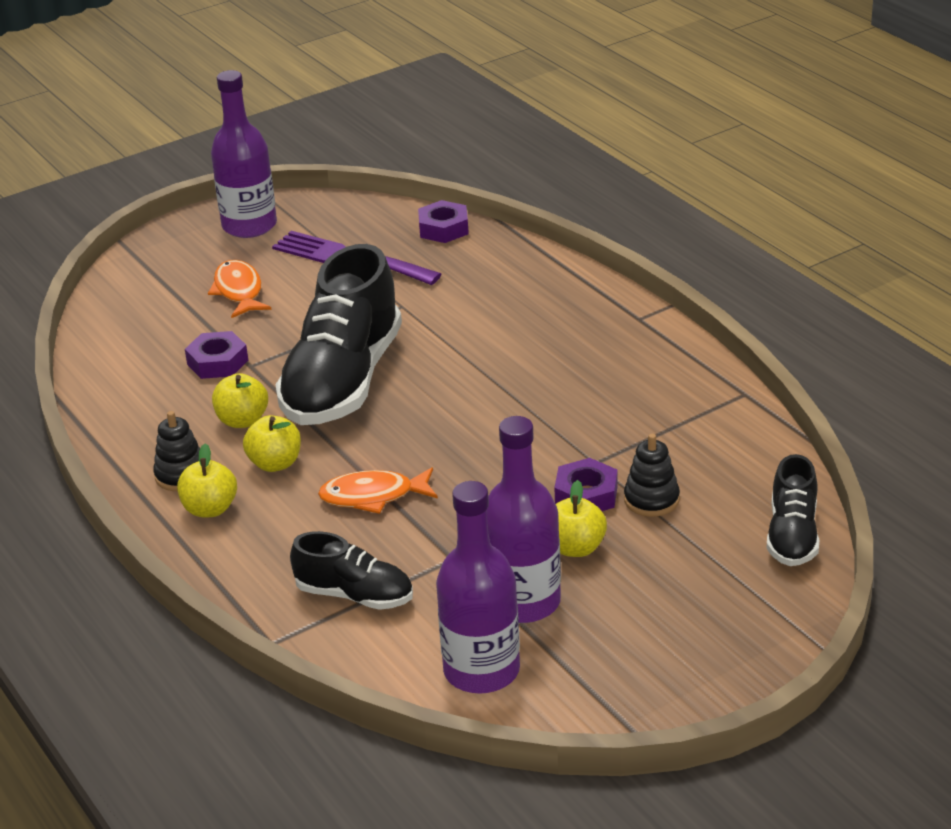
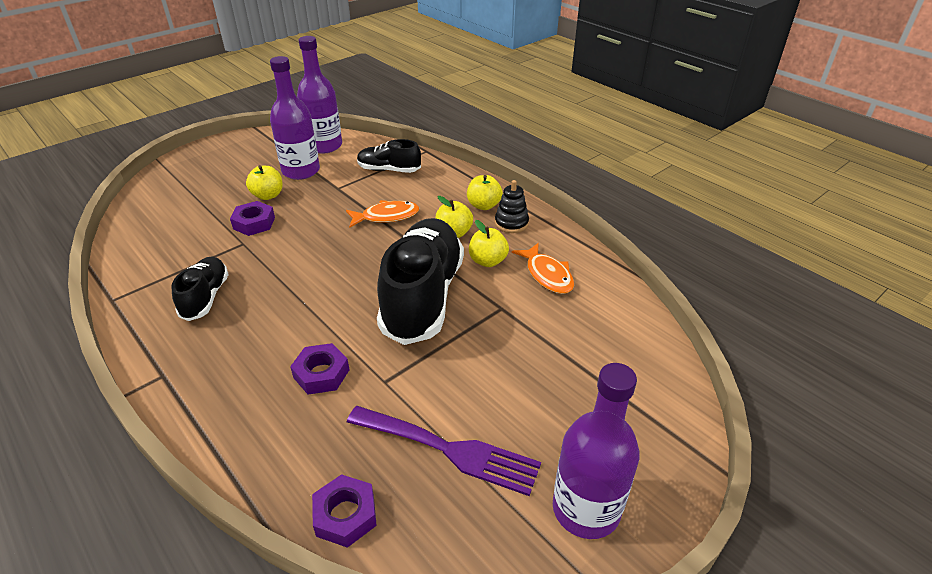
camera: 170 degrees right, 5 degrees up
(217, 362) = (529, 309): purple nut -> purple nut (321, 374)
(238, 291) = (548, 393): orange fish -> orange fish (547, 275)
(651, 499) = (214, 222): black stacking toy -> none
(792, 536) = (140, 207): black shoe -> black shoe (205, 297)

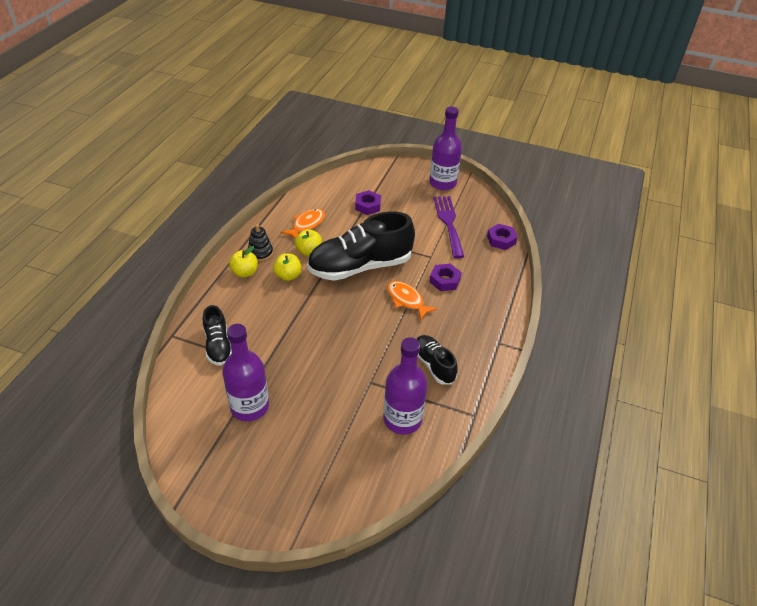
camera: 120 degrees left, 5 degrees up
(205, 297) = (433, 365): black shoe -> black shoe turned 90 degrees clockwise
(254, 223) = (343, 391): purple nut -> purple nut (368, 206)
(268, 195) = (301, 406): yellow apple -> none
(324, 146) = (193, 415): purple bottle -> purple bottle (402, 419)
(386, 216) = (288, 317): orange fish -> orange fish (406, 300)

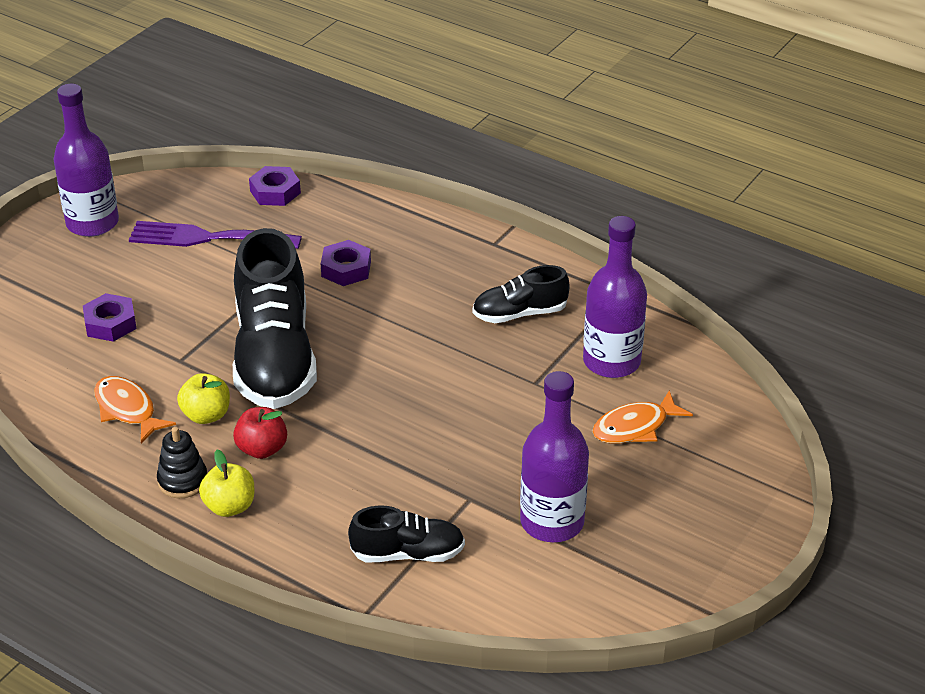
camera: 75 degrees left, 5 degrees down
(288, 276) = (262, 449): yellow apple -> red apple
(406, 300) = (376, 317): orange fish -> orange fish (635, 427)

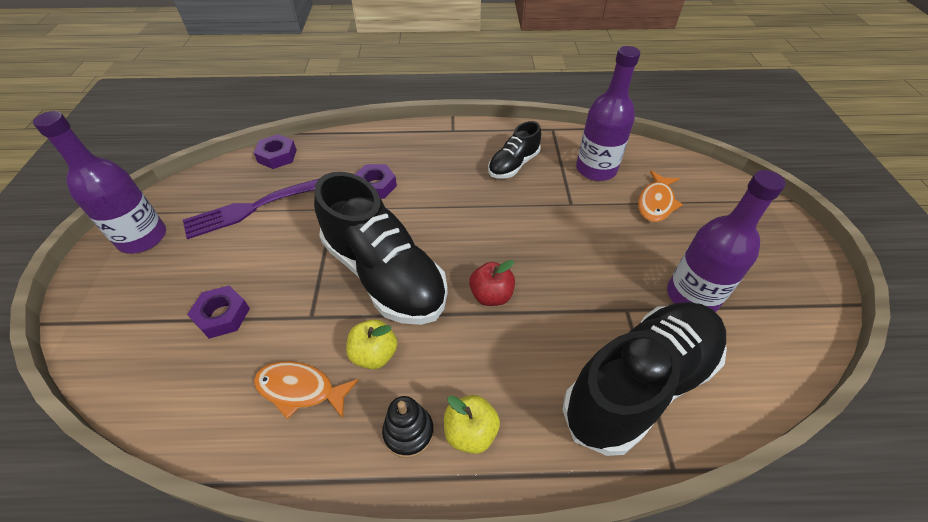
camera: 35 degrees left, 10 degrees up
(262, 449) = (446, 359): red apple -> red apple (491, 295)
(408, 553) = (639, 384): black shoe -> black shoe, size x1.96

